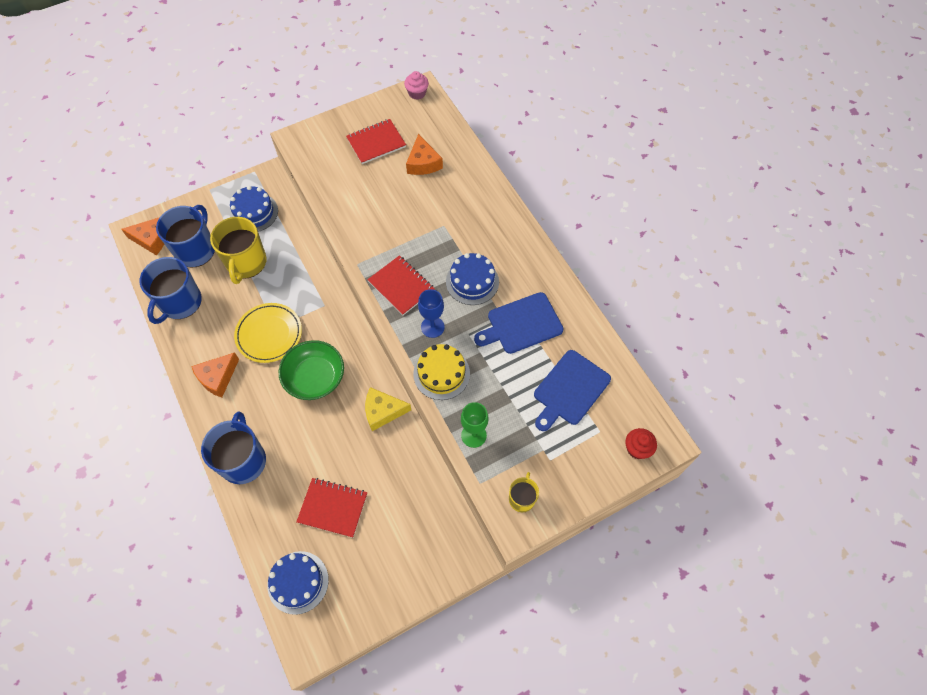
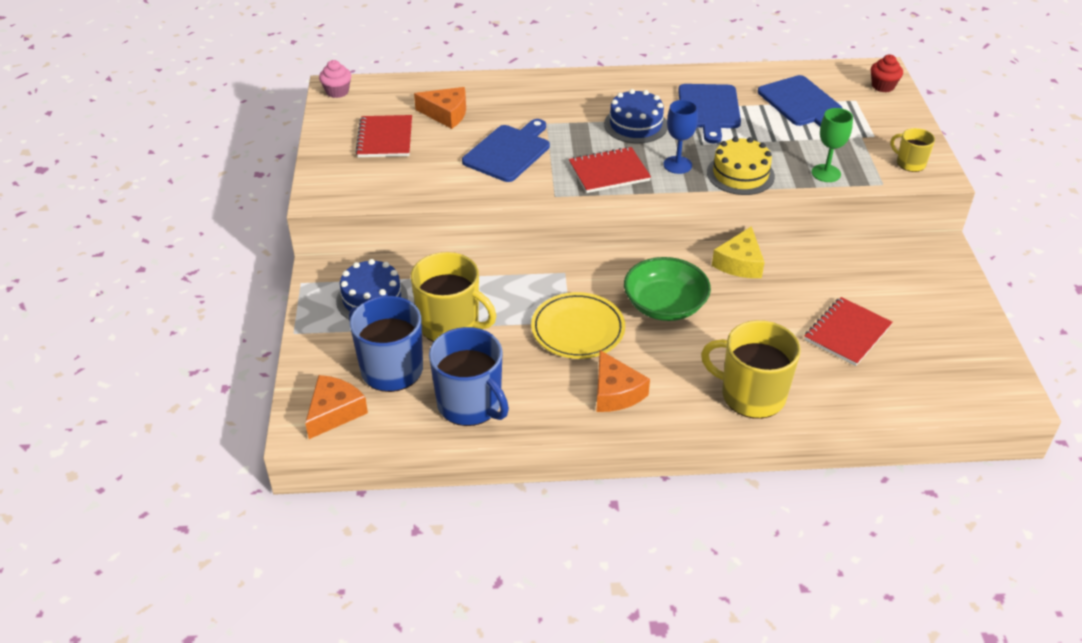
camera: 65 degrees left, 20 degrees down
(243, 460) = (751, 395): blue mug -> yellow mug
(298, 582) = (932, 384): blue cake -> none
(396, 217) = (508, 151): none -> blue cutting board

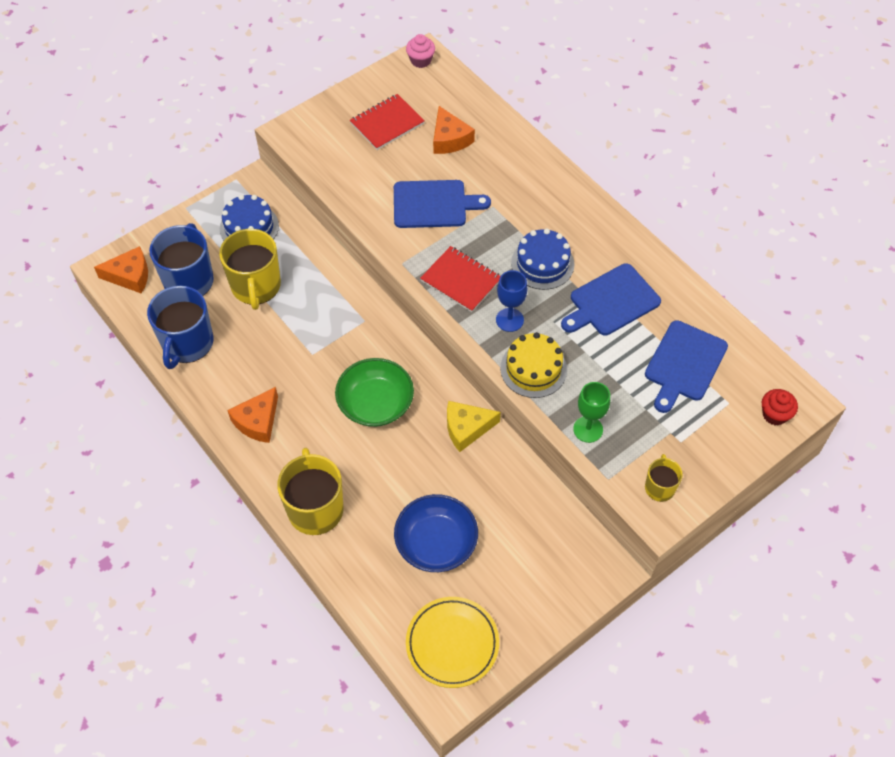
camera: 55 degrees right, 15 degrees up
(578, 329) = (307, 363): yellow plate -> yellow plate (452, 643)
(847, 333) = (436, 543): red notebook -> blue bowl

